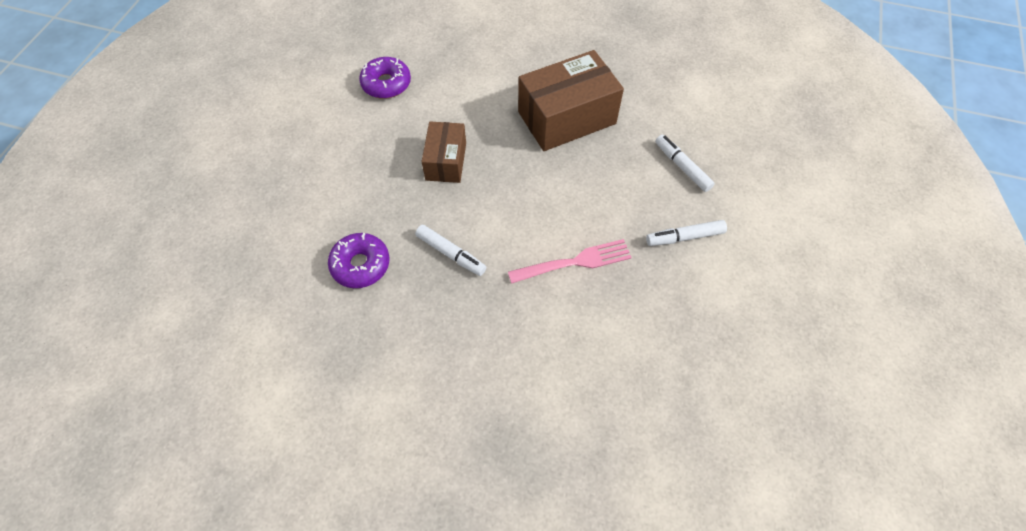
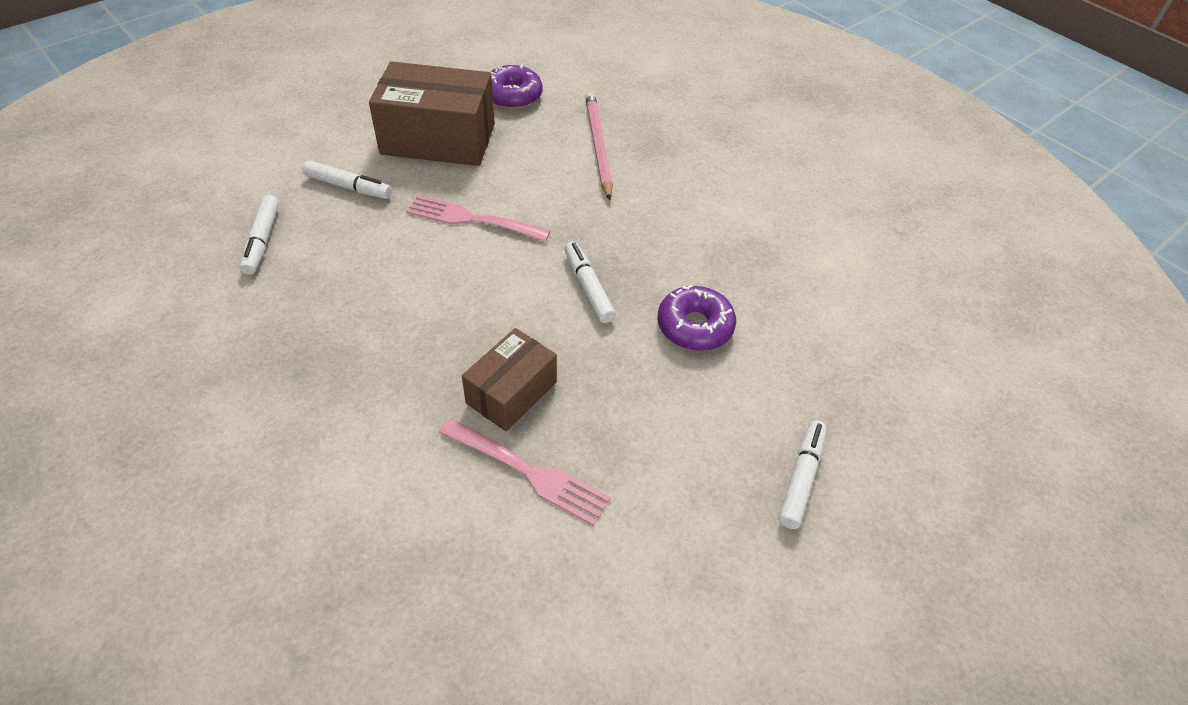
camera: 150 degrees left, 10 degrees down
(253, 201) = (801, 478): none -> white marker
(386, 84) = (499, 580): purple donut -> purple donut (512, 96)
(406, 129) = (527, 472): none -> pink fork
(546, 408) = (598, 146): none -> pink pencil
(567, 118) = (308, 364): brown box -> brown box (438, 139)

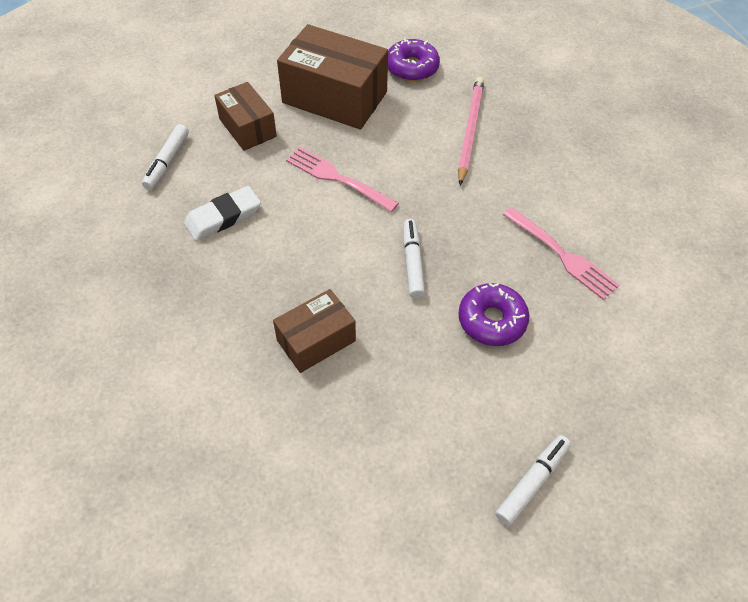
camera: 20 degrees right, 5 degrees up
(348, 187) = (248, 128): white marker -> brown box
(353, 285) = (223, 217): none -> white eraser
(527, 472) = (305, 412): pink fork -> pink fork (561, 255)

